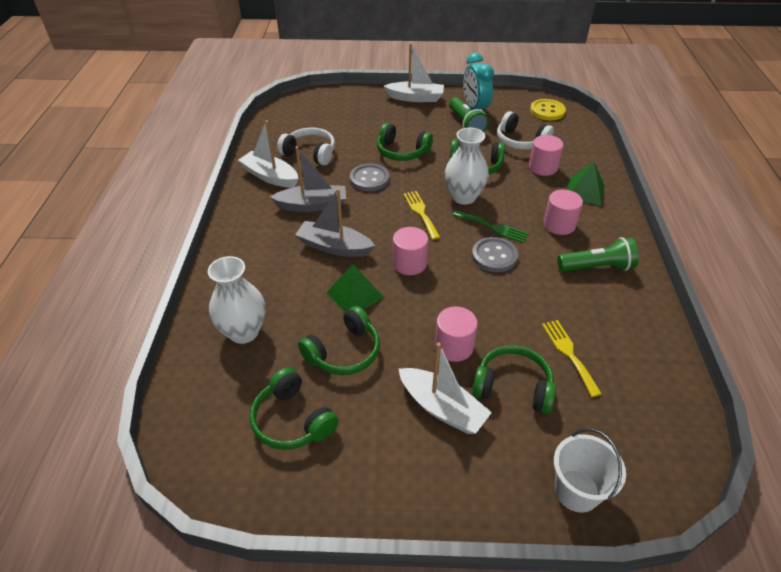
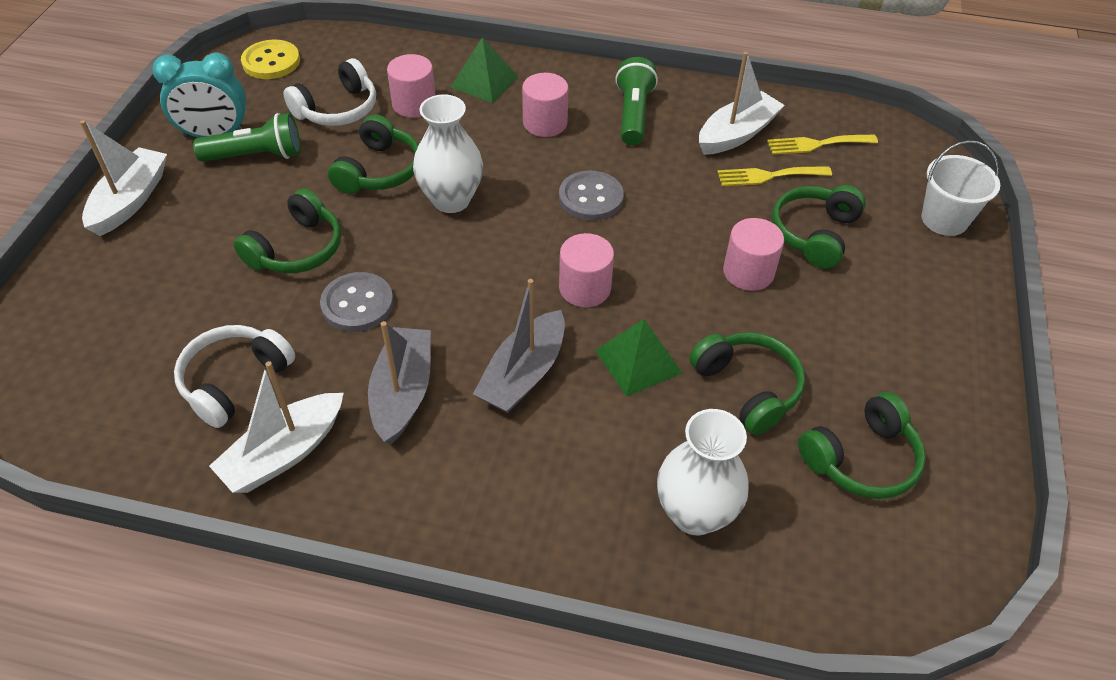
camera: 80 degrees left, 5 degrees up
(421, 212) = (472, 255): yellow fork -> yellow fork (816, 144)
(442, 408) = (843, 302): white boat -> white boat (737, 134)
(493, 227) = (531, 185): green fork -> none

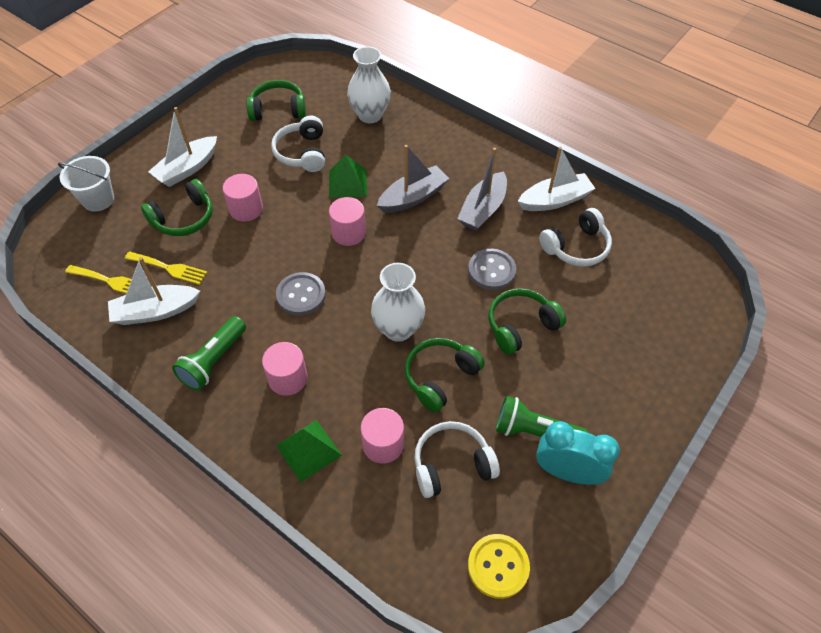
camera: 155 degrees left, 5 degrees up
(130, 200) = (642, 418): white boat -> white boat (187, 169)
(748, 388) = (302, 153): green headphones -> white headphones

